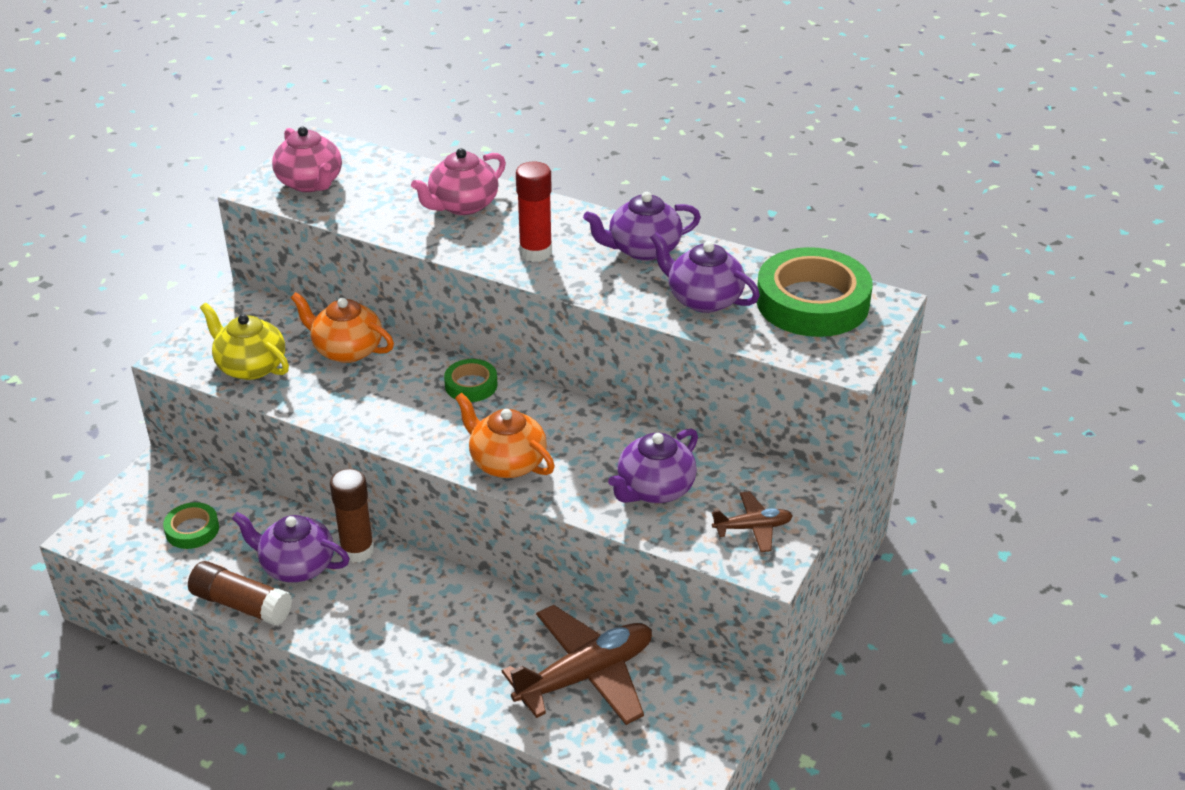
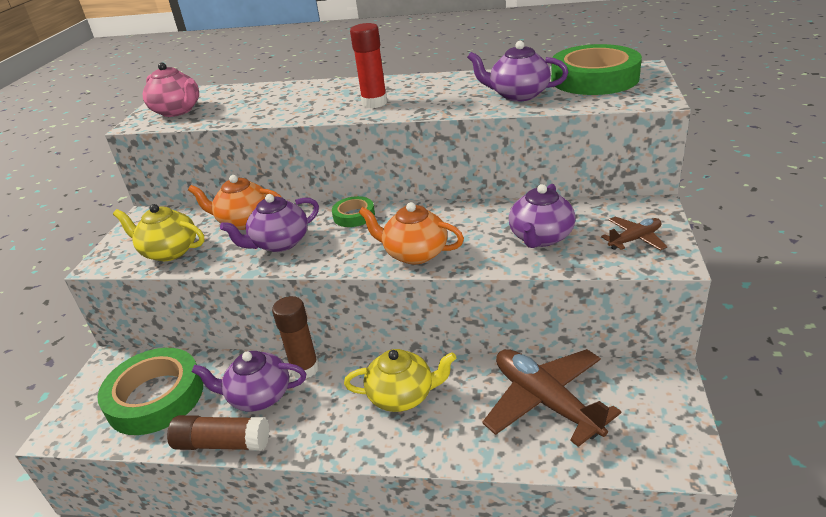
camera: 15 degrees left, 5 degrees down
(192, 530) = (155, 397): green tape -> green tape, size x2.04
(443, 617) = (402, 396): none -> yellow teapot
(462, 205) = (302, 95): pink teapot -> none
(585, 675) = (545, 402): brown plane -> brown plane turned 75 degrees counterclockwise
(643, 249) = (450, 84): purple teapot -> purple teapot (279, 243)

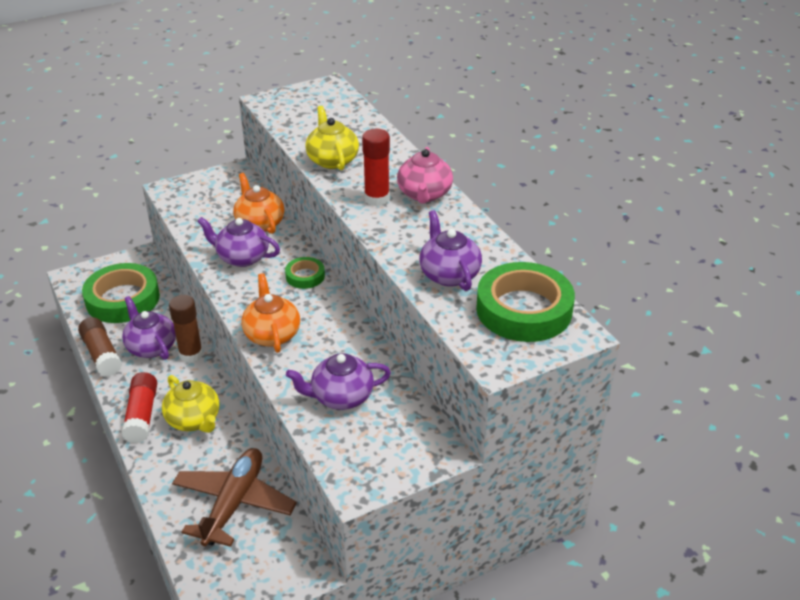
camera: 50 degrees right, 5 degrees up
(169, 251) = (199, 211): yellow teapot -> yellow teapot (332, 160)
(178, 111) = (297, 106): pink teapot -> pink teapot (424, 194)
(356, 436) = (142, 415): none -> red glue stick
(635, 239) = (375, 456): brown plane -> none

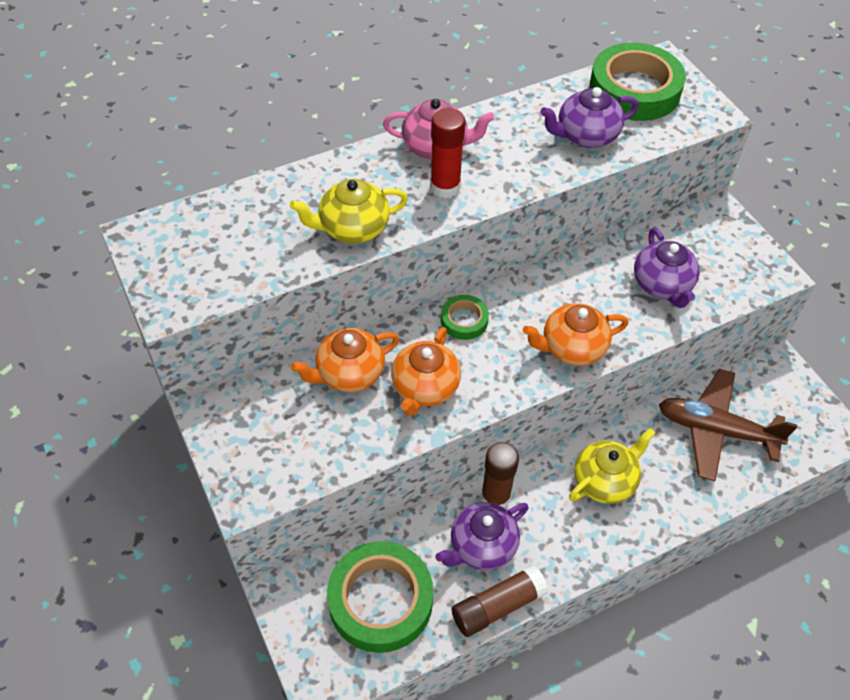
camera: 90 degrees left, 15 degrees up
(142, 415) = (603, 537): red glue stick -> none
(242, 257) = (424, 387): purple teapot -> orange teapot

